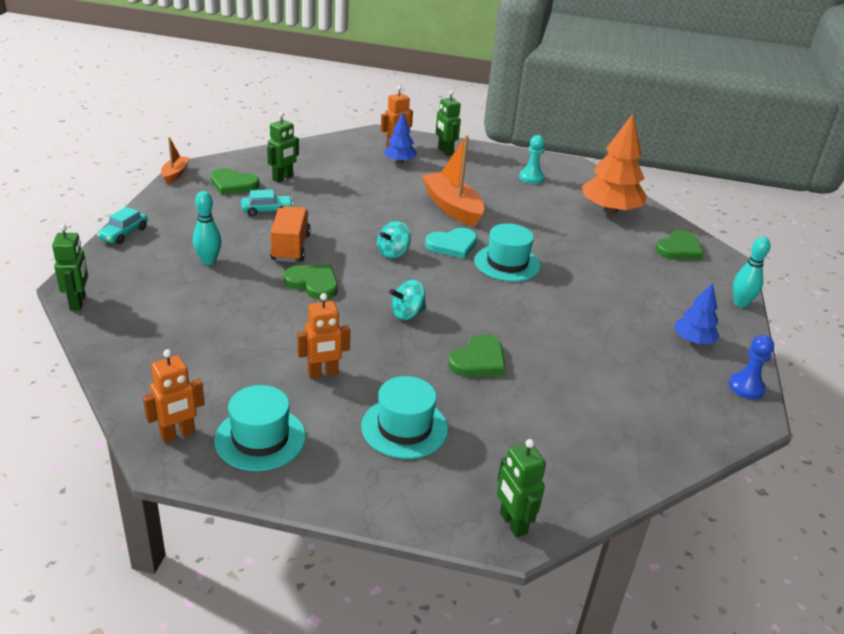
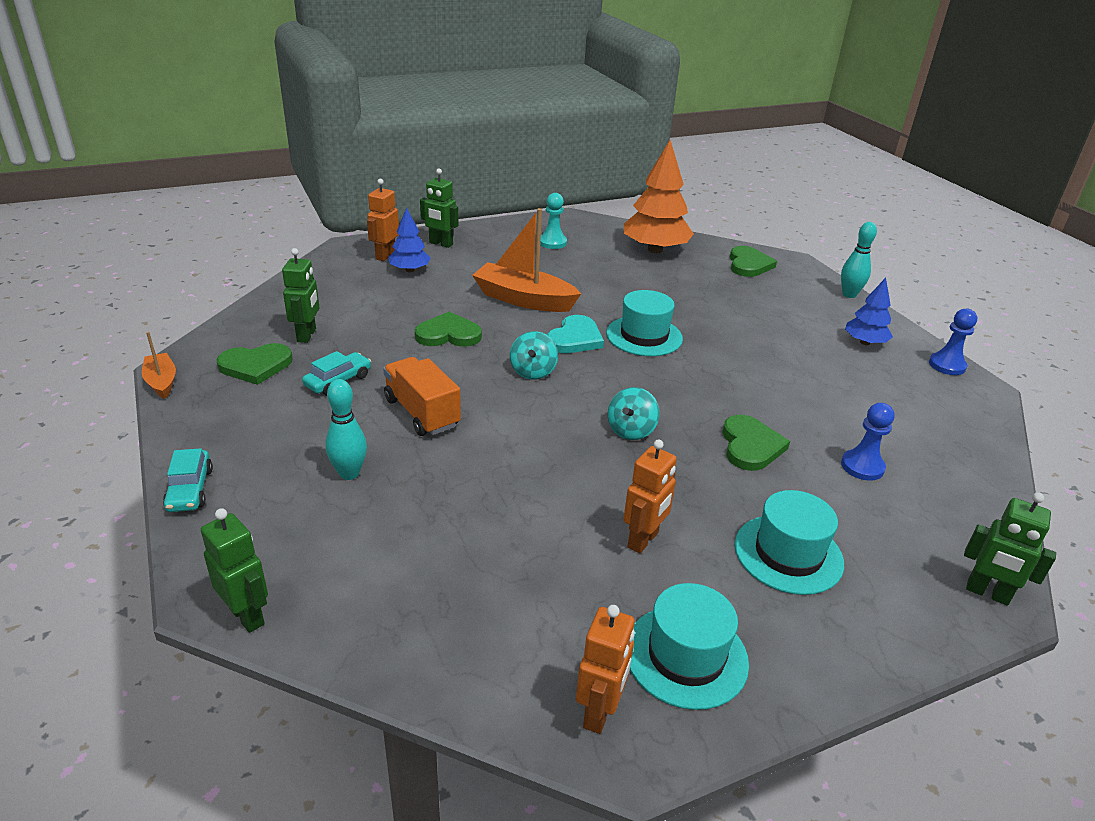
camera: 35 degrees left, 0 degrees up
(313, 283) = (499, 443): green heart -> green heart (448, 334)
(545, 411) = (862, 466): none -> blue pawn

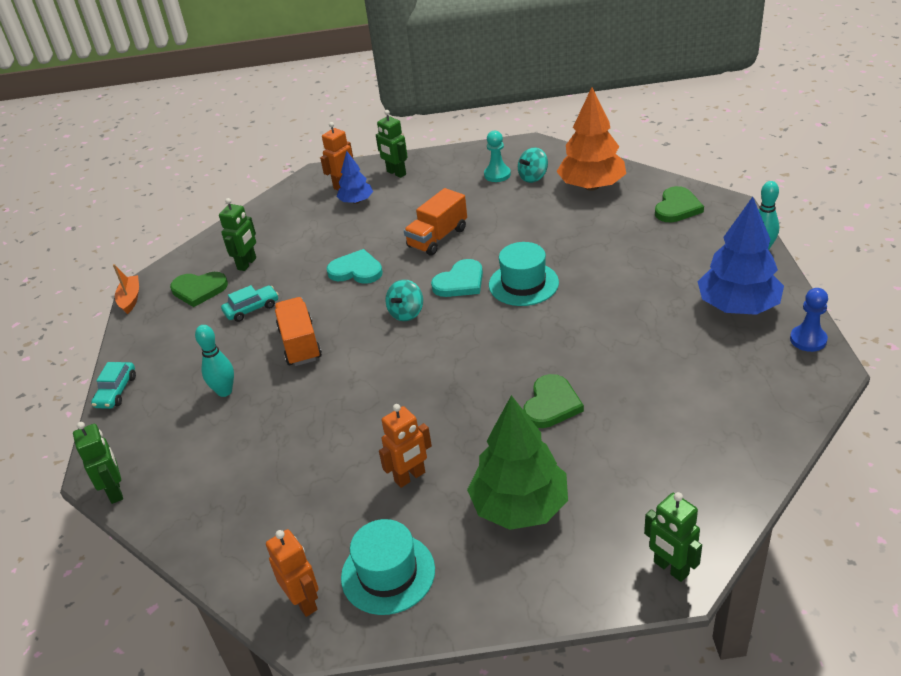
camera: 25 degrees right, 5 degrees up
(448, 334) = (356, 270): green heart -> turquoise heart
(524, 299) = (437, 238): orange boat -> orange truck
(599, 712) = (304, 601): orange robot -> orange robot turned 75 degrees counterclockwise
(631, 430) = (457, 378): turquoise spinning top -> turquoise spinning top (533, 177)
(788, 554) = (520, 506): turquoise hat -> green tree
(862, 466) = (641, 436): blue pawn -> none
(865, 342) = (738, 306): blue tree -> blue tree, size x1.82

